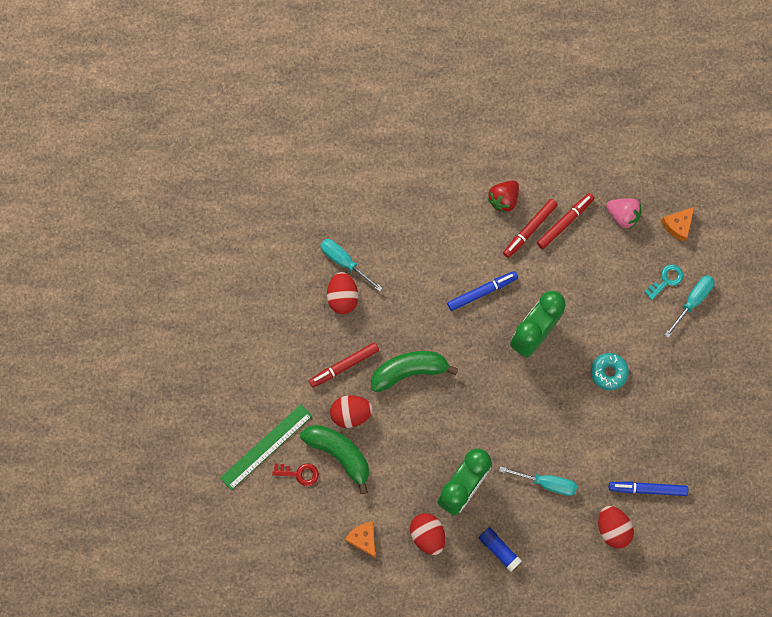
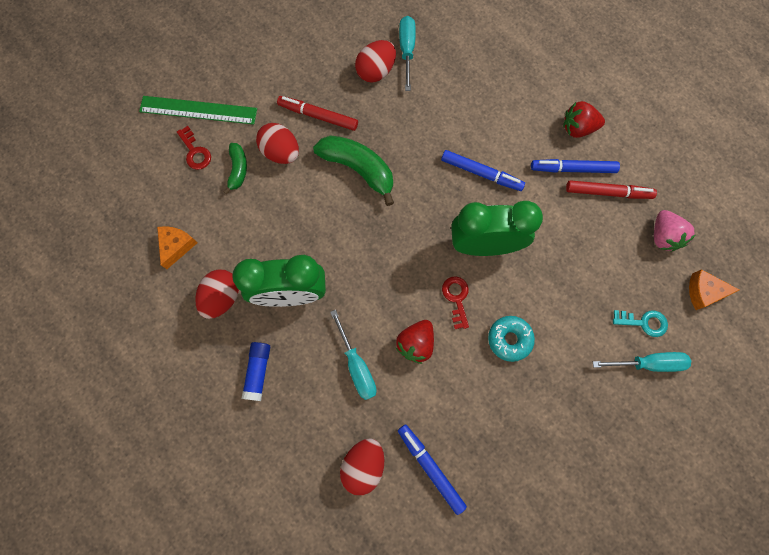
camera: 50 degrees right, 0 degrees up
(339, 454) = (238, 170): green banana -> green banana, size x0.56
(529, 230) = (573, 169): red marker -> blue marker
(554, 383) = (456, 298): none -> red key
(563, 434) = (416, 343): none -> red strawberry

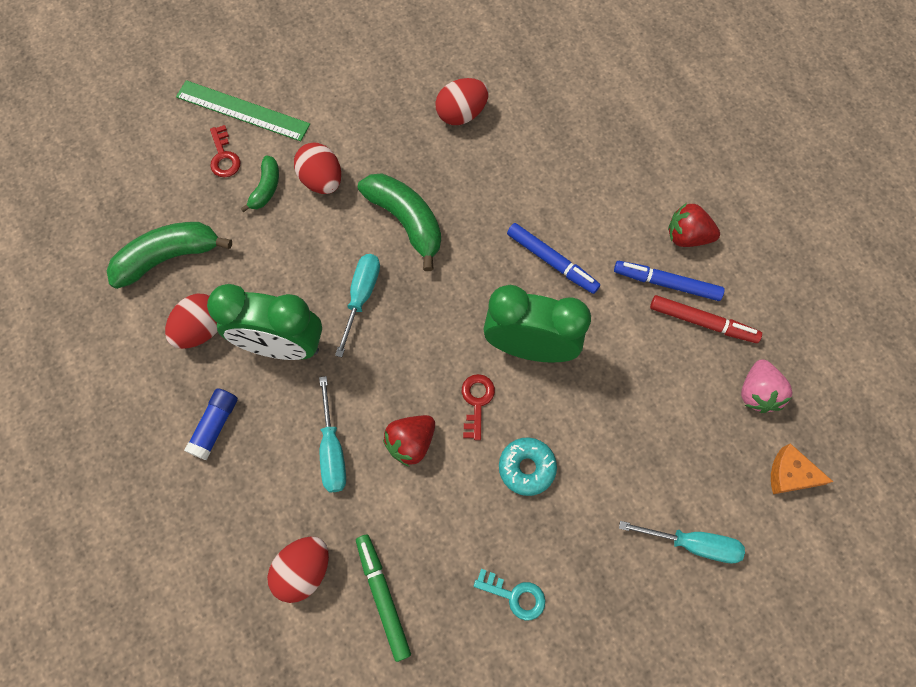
camera: 15 degrees right, 5 degrees down
(176, 246) = (168, 257): orange cheese -> green banana
(318, 116) = (378, 149): red marker -> none
(407, 50) = (505, 98): turquoise screwdriver -> turquoise screwdriver (361, 297)
(430, 468) = (383, 597): blue marker -> green marker
(643, 322) = (702, 492): turquoise key -> turquoise key (515, 595)

